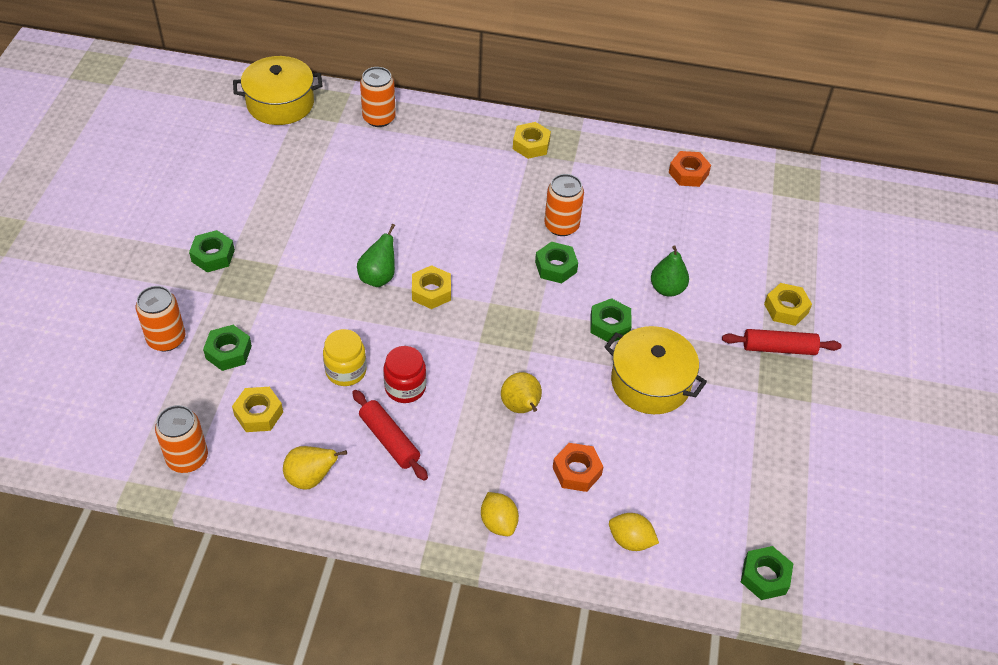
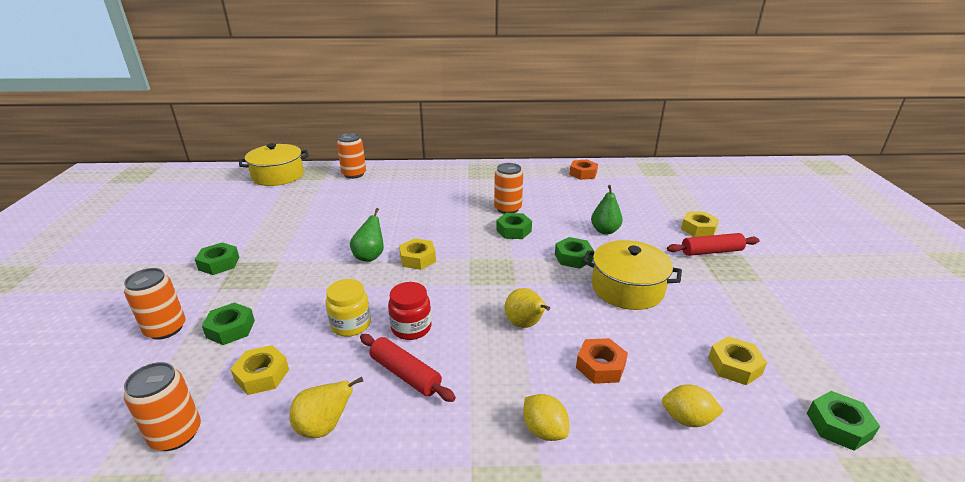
camera: 10 degrees left, 20 degrees down
(531, 145) = (468, 174): yellow nut -> yellow nut (734, 366)

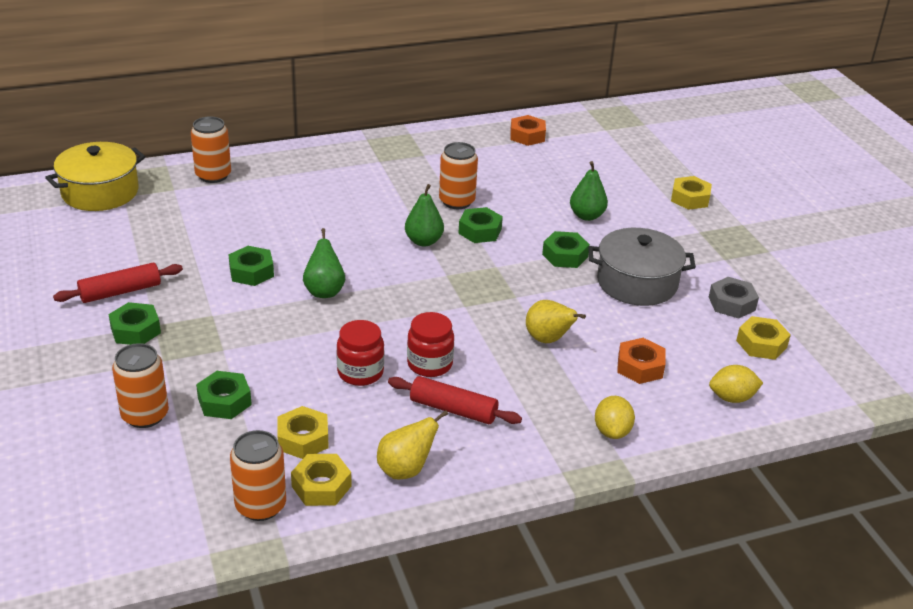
camera: 20 degrees left, 5 degrees up
(351, 325) = (360, 372): yellow jar -> red jar
(417, 259) = (385, 285): yellow nut -> yellow nut (321, 486)
(466, 232) = (423, 241): none -> green pear
(544, 430) = (612, 431): yellow lemon -> yellow lemon turned 60 degrees clockwise
(627, 288) = (637, 283): yellow pot -> grey pot
(711, 251) = (711, 225): red rolling pin -> red rolling pin (120, 292)
(713, 321) = (731, 303): none -> grey nut
(838, 426) = (855, 379): green nut -> green nut (251, 272)

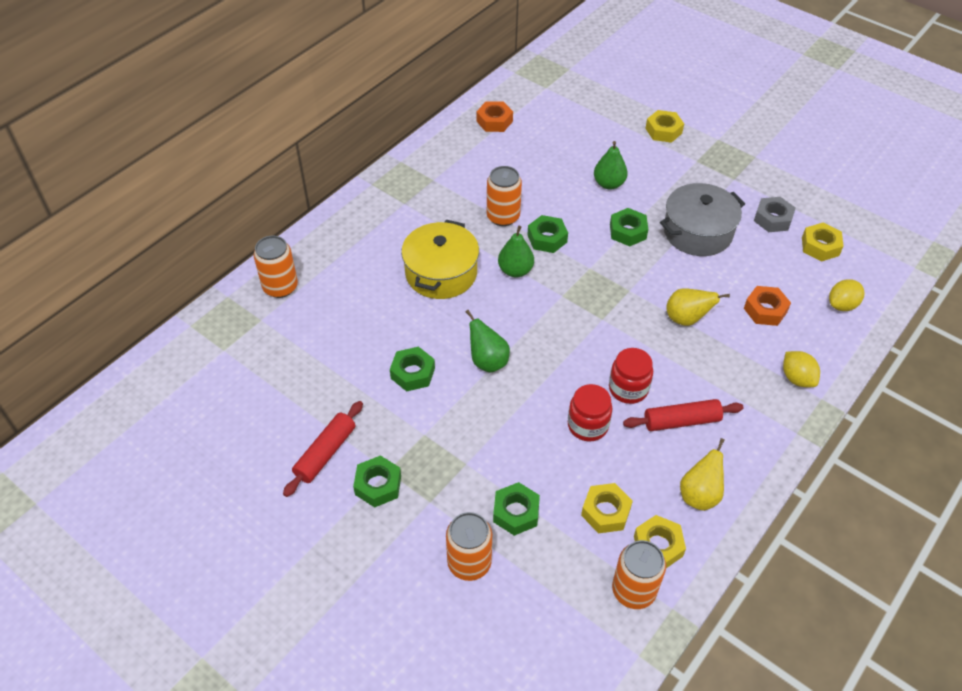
camera: 30 degrees left, 15 degrees up
(100, 192) = (197, 356): yellow pot -> yellow pot (441, 273)

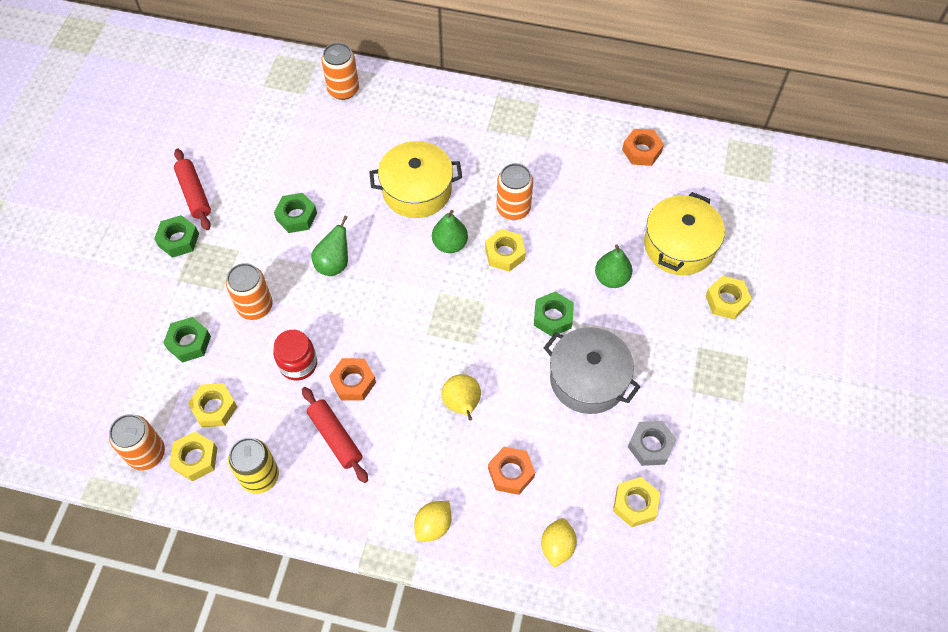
camera: 65 degrees right, 10 degrees up
(325, 453) = (194, 194): red rolling pin -> red rolling pin turned 60 degrees clockwise
(469, 563) = (131, 328): orange can -> orange can (255, 306)
(547, 238) = (505, 254): green nut -> yellow nut
(599, 136) = (679, 245): none -> yellow pot
(628, 389) = (353, 382): red jar -> orange nut
(699, 495) = (260, 476): yellow pear -> yellow can
(842, 305) = (557, 546): yellow lemon -> yellow lemon turned 75 degrees clockwise

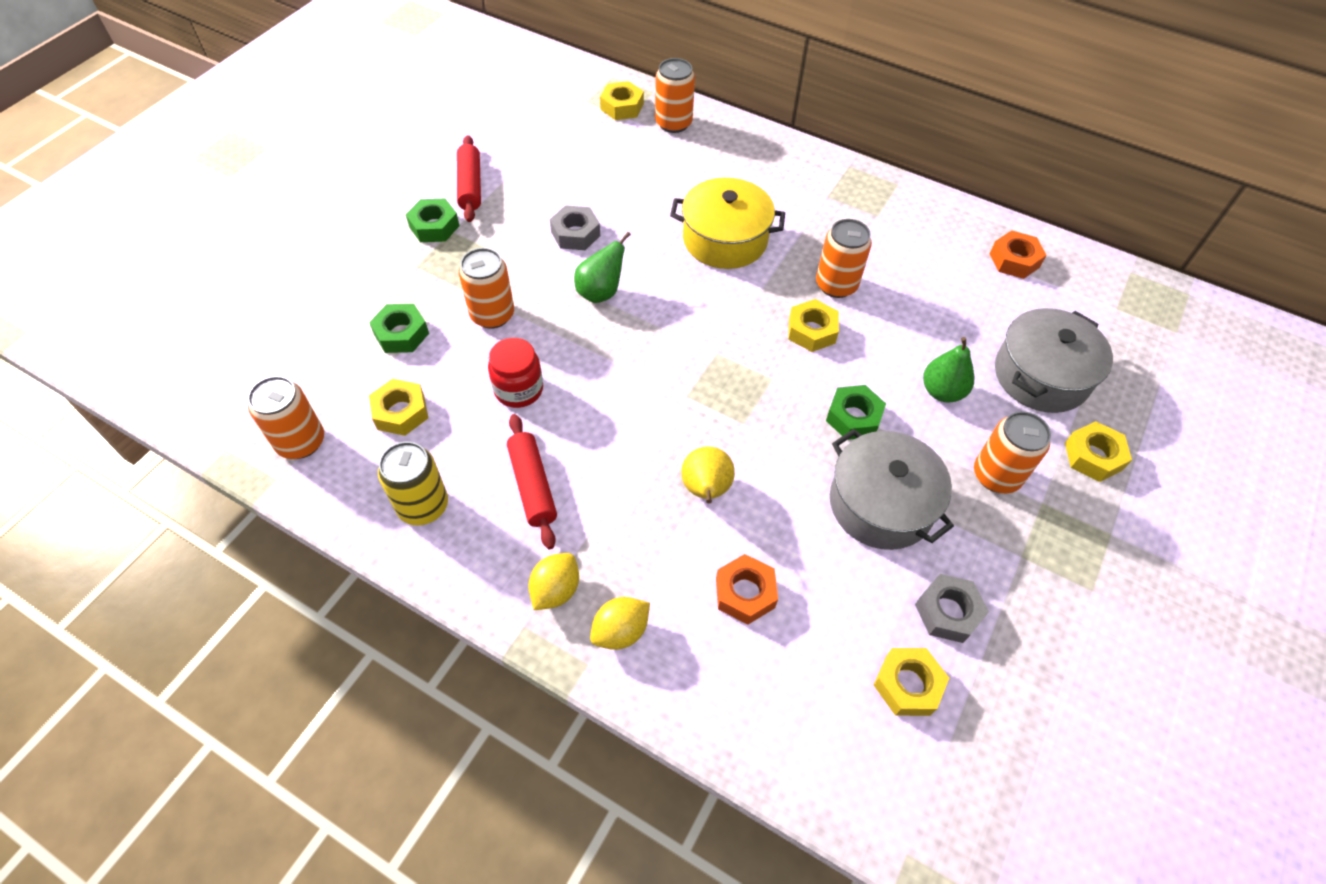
camera: 15 degrees right, 5 degrees down
(195, 459) = (355, 464): yellow nut -> yellow nut (622, 107)
(296, 216) = (575, 234): green nut -> grey nut
(353, 382) = (577, 427): orange nut -> none
(450, 244) = (747, 305): green pear -> none
(557, 546) = (782, 710): yellow lemon -> yellow lemon (555, 590)
(663, 334) = (996, 475): none -> orange can
(679, 245) = (1041, 376): yellow pot -> grey pot

